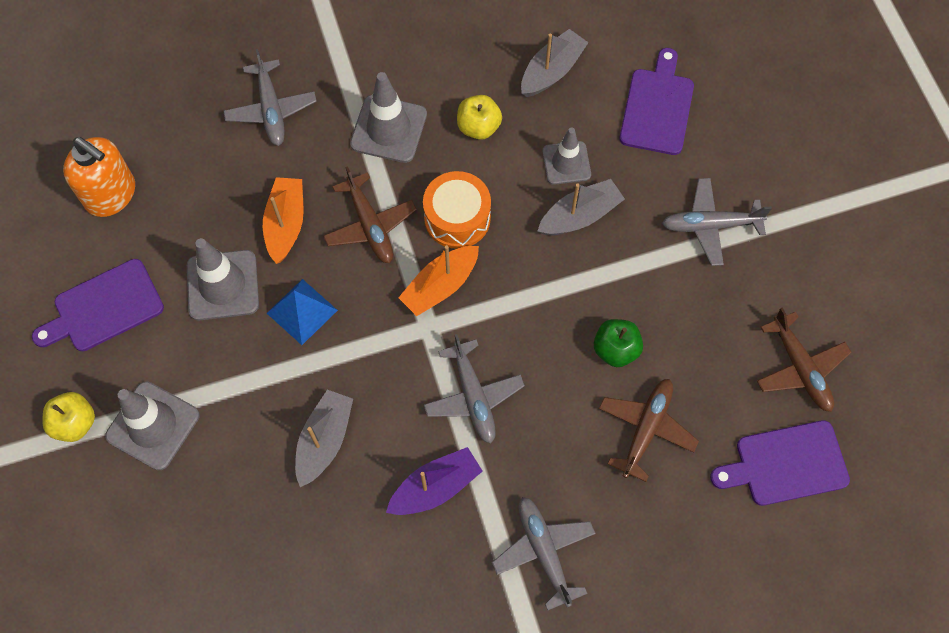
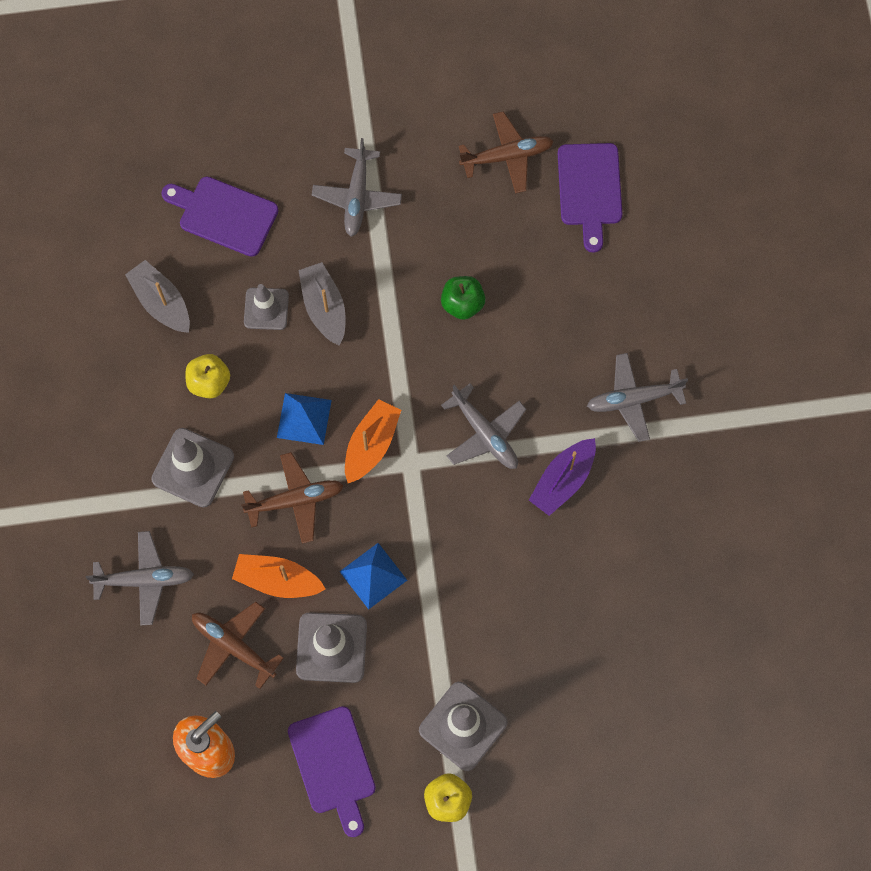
camera: 80 degrees left, 5 degrees up
(324, 441) = (504, 571): grey boat -> none
(435, 487) = (563, 480): purple boat -> purple boat turned 120 degrees counterclockwise
(440, 286) = (371, 445): orange boat -> orange boat turned 120 degrees counterclockwise
(457, 218) = (304, 418): orange drum -> blue pyramid
(473, 396) = (485, 434): grey plane -> grey plane turned 60 degrees clockwise
(646, 429) = (540, 294): brown plane -> brown plane (233, 646)

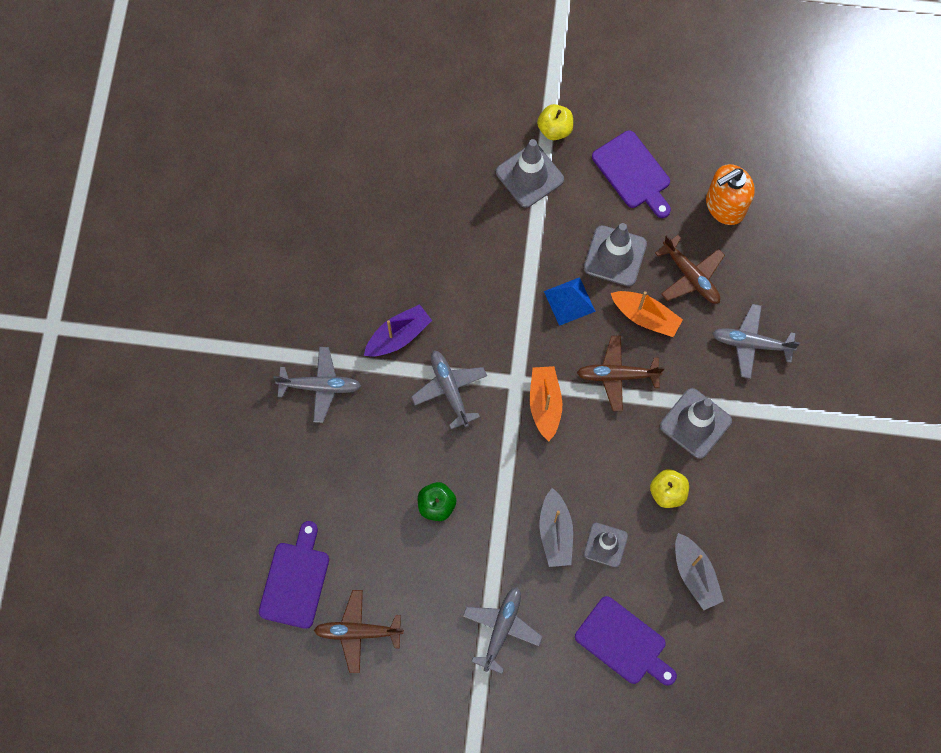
camera: 165 degrees left, 0 degrees up
(304, 418) = (595, 440): blue pyramid -> none
(333, 765) = (633, 173): purple cutting board -> purple cutting board turned 150 degrees clockwise
(371, 445) = (545, 404): orange boat -> orange boat turned 135 degrees clockwise

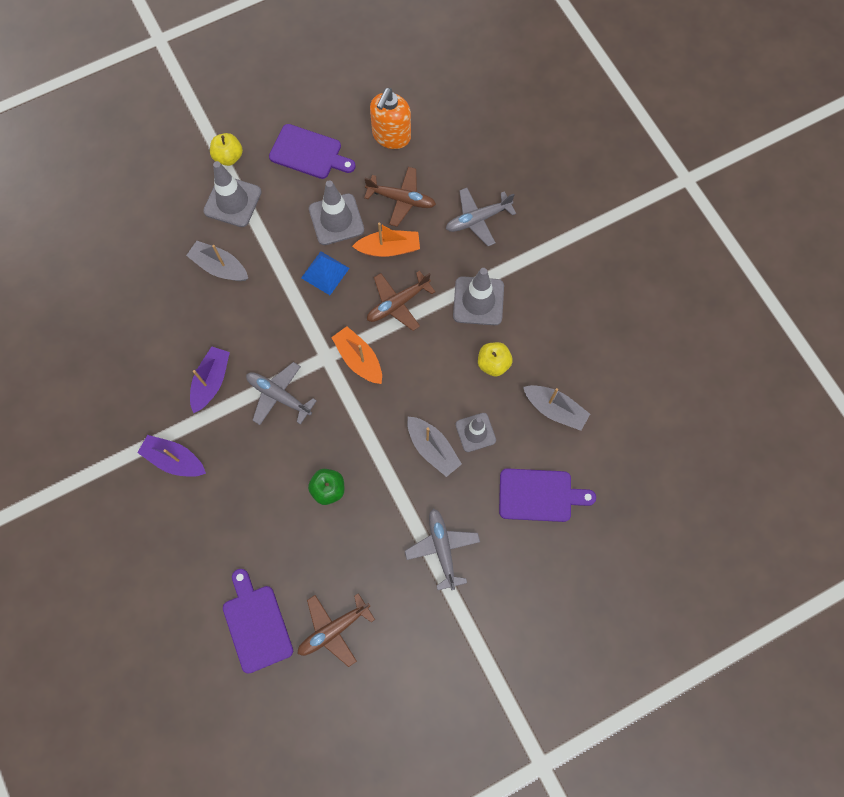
camera: 35 degrees left, 0 degrees up
(320, 386) = (175, 460): grey plane -> purple boat
(476, 232) = (220, 267): none -> grey boat

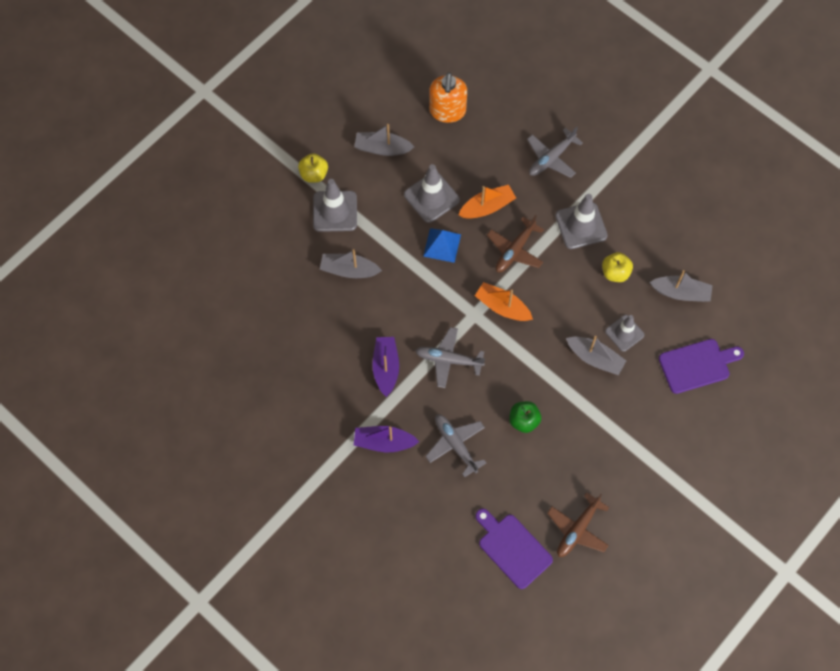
camera: 20 degrees left, 5 degrees down
(309, 153) = (382, 148): purple cutting board -> grey boat
(401, 199) = (480, 162): brown plane -> none
(442, 548) = (637, 434): grey plane -> grey plane (455, 444)

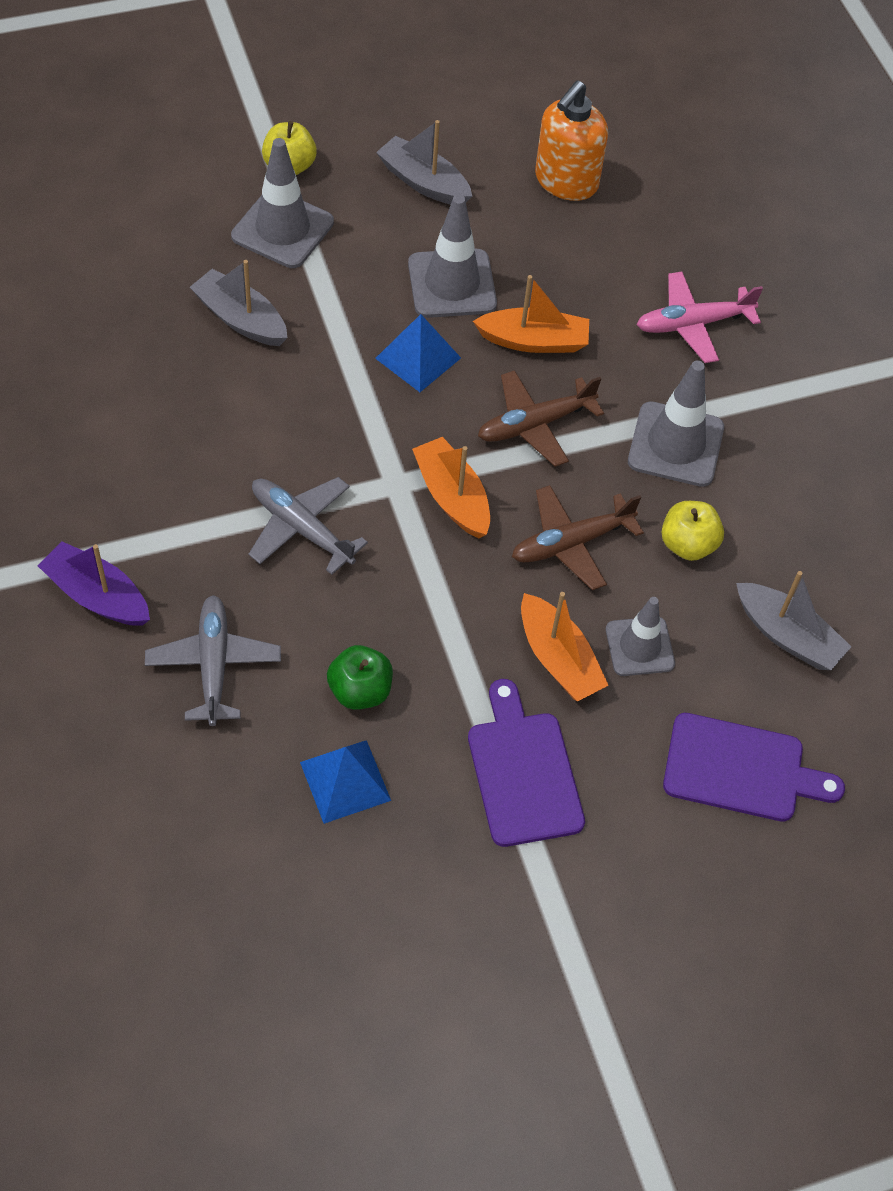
camera: 25 degrees right, 10 degrees down
(386, 368) = (188, 487): purple boat -> none
(512, 548) = (184, 891): purple cutting board -> purple cutting board (523, 772)
(544, 464) = (345, 781): none -> blue pyramid
(551, 158) = (693, 324): grey plane -> pink plane
(577, 529) = (325, 926): brown plane -> brown plane (571, 543)
(595, 358) = (558, 658): grey boat -> orange boat

